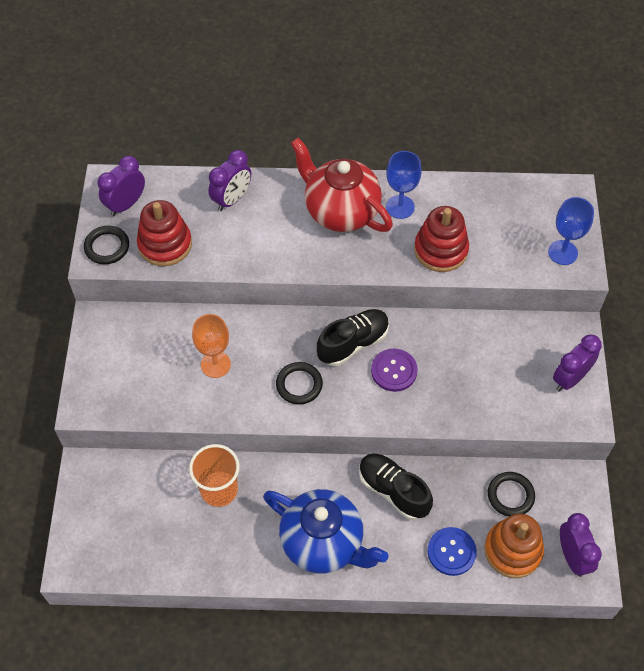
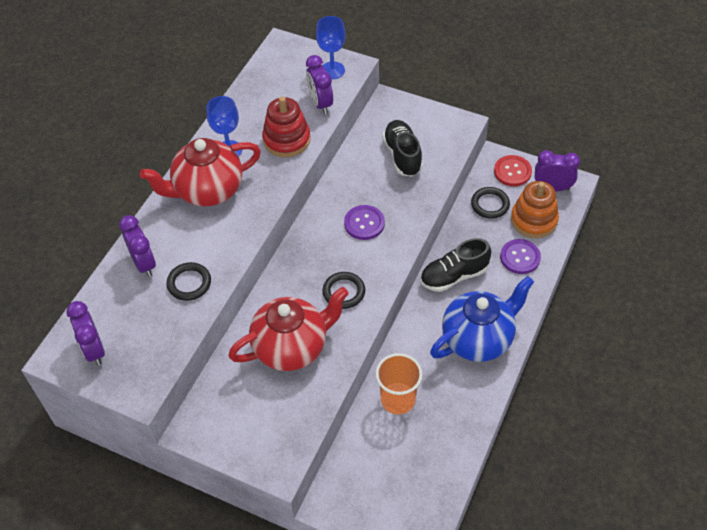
camera: 65 degrees left, 5 degrees down
(107, 247) = (133, 380): black ring -> black ring (189, 283)
(165, 244) = (160, 331): red stacking toy -> none
(215, 364) = (291, 347): orange goblet -> red teapot
(353, 343) = (324, 241): black shoe -> black shoe (402, 155)
(451, 552) = (520, 257): blue button -> purple button
(570, 378) = (426, 121): purple clock -> purple clock (320, 103)
(572, 504) = (512, 172): none -> red button

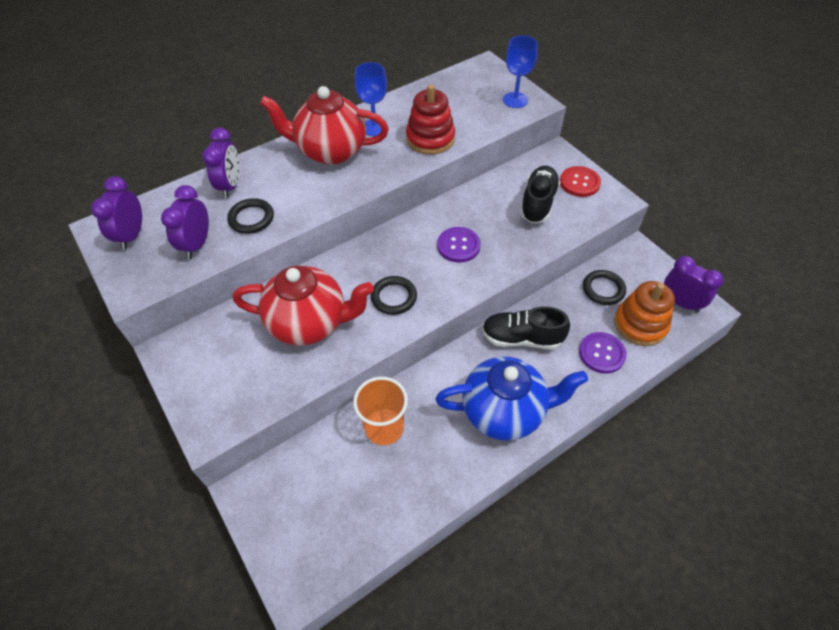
camera: 30 degrees right, 0 degrees up
(320, 103) = (483, 122): purple clock -> purple clock (197, 244)
(512, 172) = (647, 269): red button -> red button (579, 183)

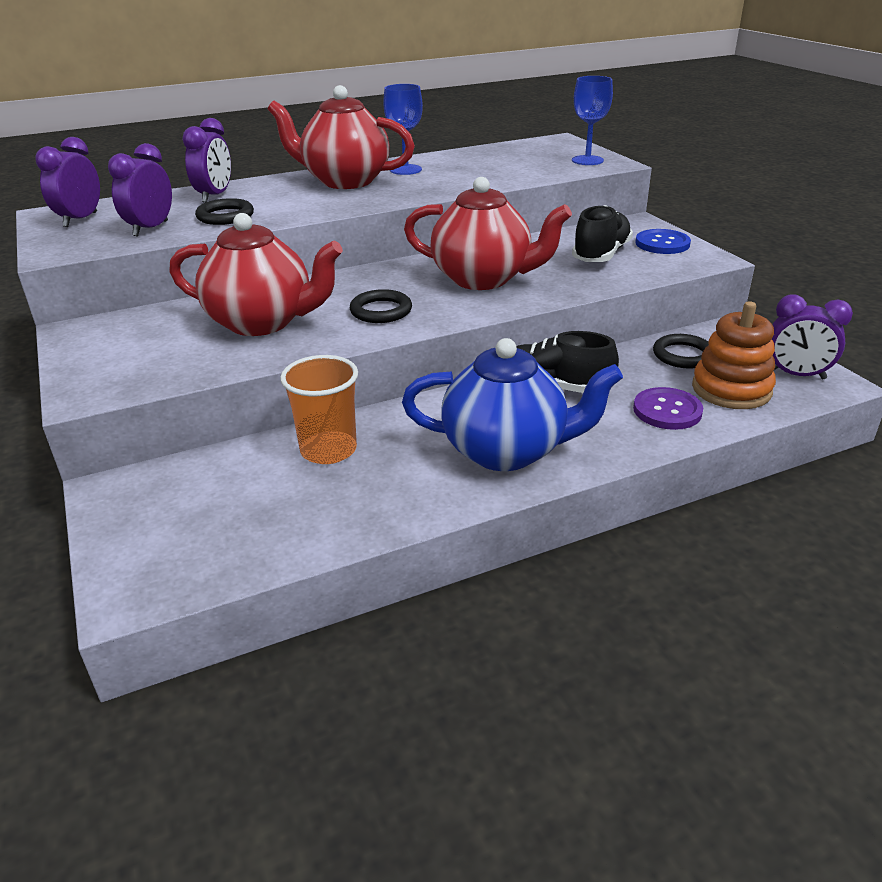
camera: 10 degrees right, 20 degrees down
(430, 139) = (470, 179): red stacking toy -> none
(458, 246) = (483, 279): purple button -> red teapot
(579, 183) = (662, 244): red button -> blue button
(680, 302) = (796, 375): purple clock -> purple clock turned 150 degrees clockwise

